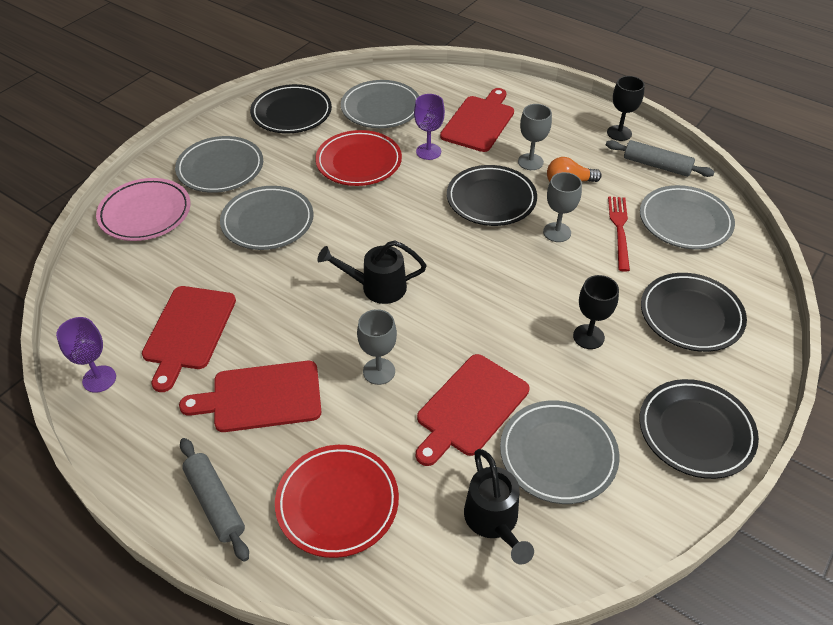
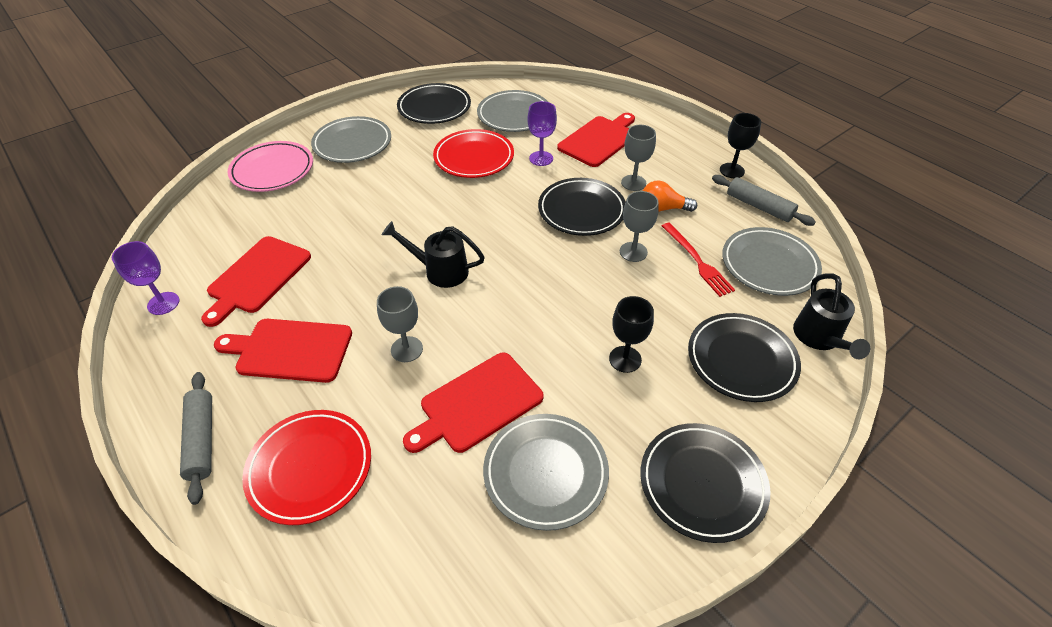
camera: 15 degrees right, 0 degrees up
(267, 222) = (370, 195): grey plate -> none
(494, 522) = (451, 527): black watering can -> black watering can (819, 338)
(619, 230) = (697, 261): red fork -> red fork turned 135 degrees clockwise

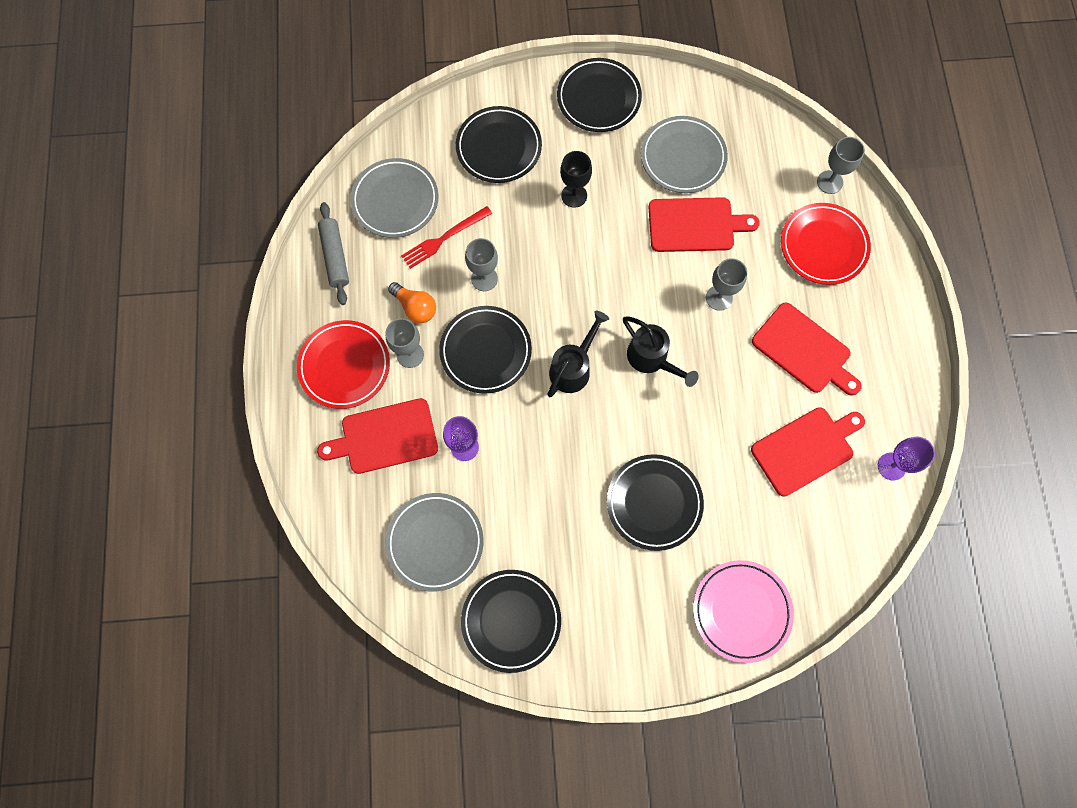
camera: 145 degrees left, 25 degrees up
(201, 440) = (887, 309): grey rolling pin -> none
(334, 561) = (829, 182): none -> grey goblet
(352, 143) = (638, 606): grey plate -> none
(375, 191) = (654, 503): none -> black plate
(474, 157) = (528, 493): red plate -> red plate (344, 366)
(697, 261) = (444, 238): red fork -> red fork turned 135 degrees counterclockwise
(732, 170) = (308, 311): black goblet -> none
(819, 338) = (431, 128): black watering can -> black watering can (573, 367)

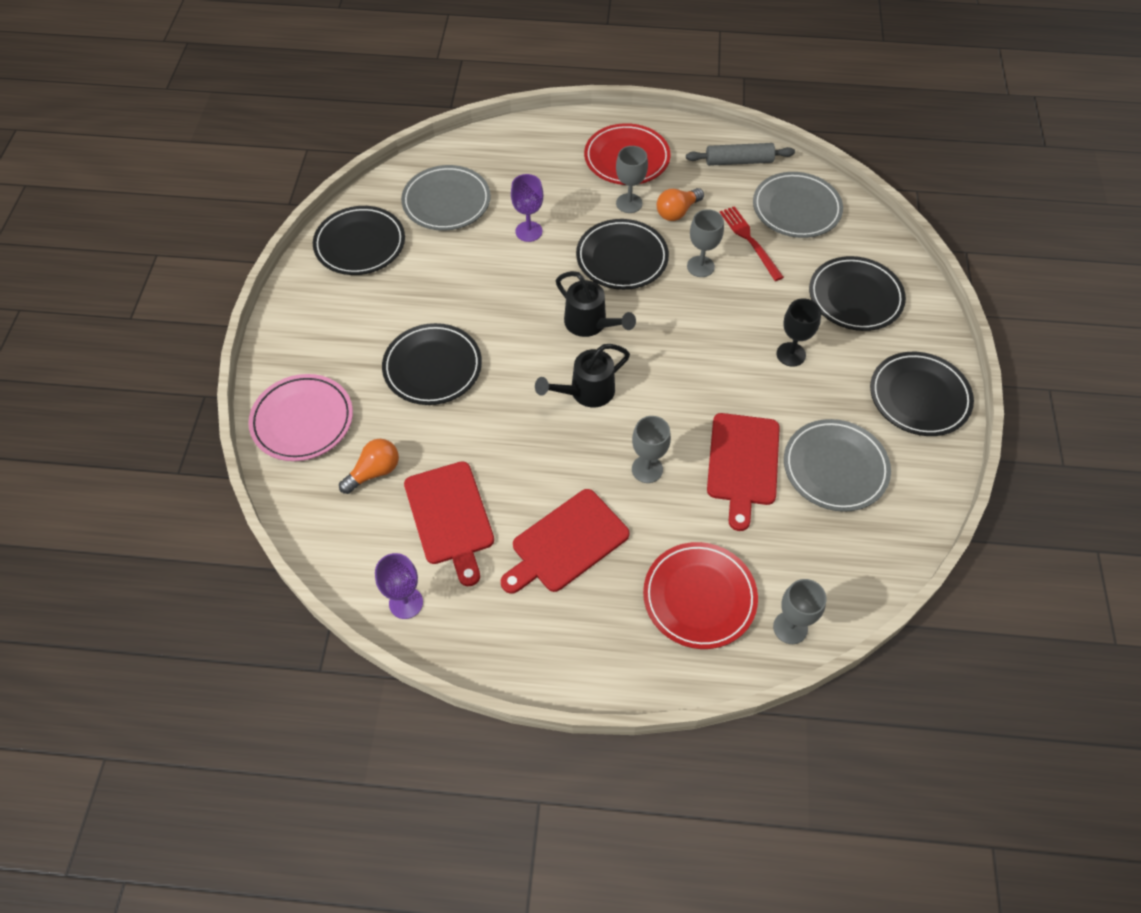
camera: 100 degrees right, 15 degrees down
(385, 437) = (552, 179): red cutting board -> none
(778, 527) = (374, 472): none -> orange light bulb

